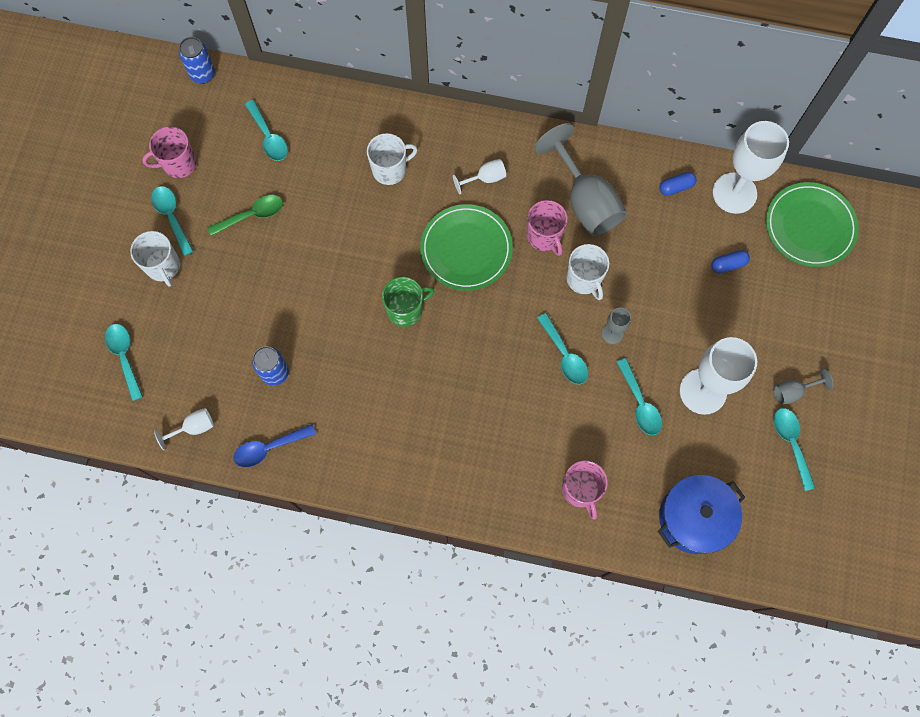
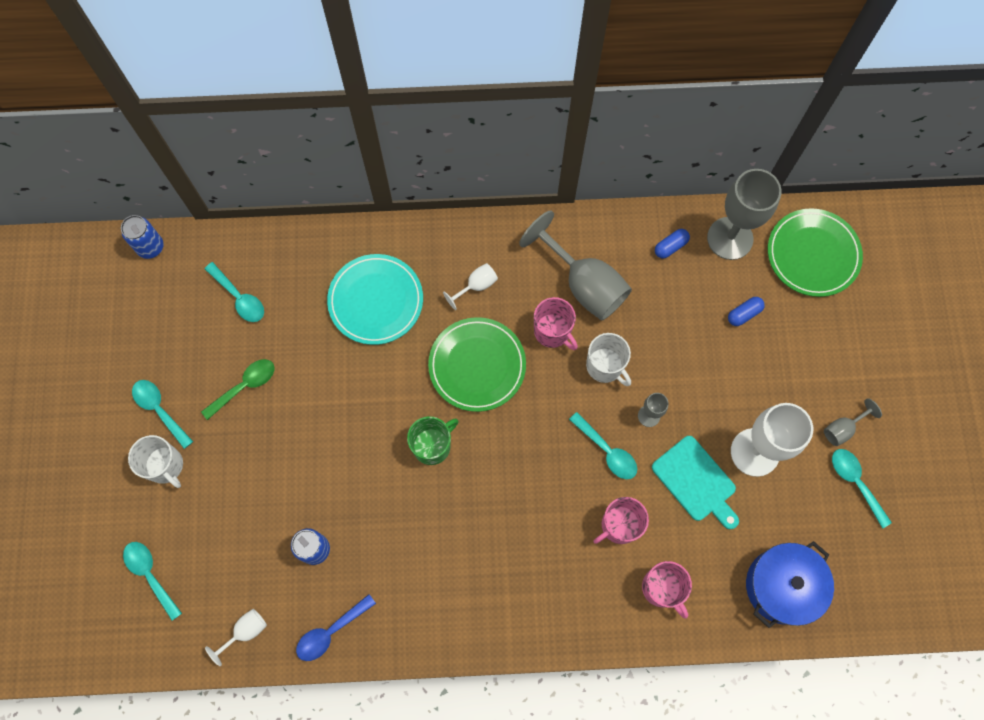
camera: 15 degrees left, 0 degrees up
(178, 164) = (151, 350): pink mug -> pink mug (619, 525)
(390, 169) = (376, 301): white mug -> turquoise plate
(640, 403) = (696, 481): turquoise spoon -> turquoise cutting board
(734, 193) = (730, 238): white goblet -> grey goblet

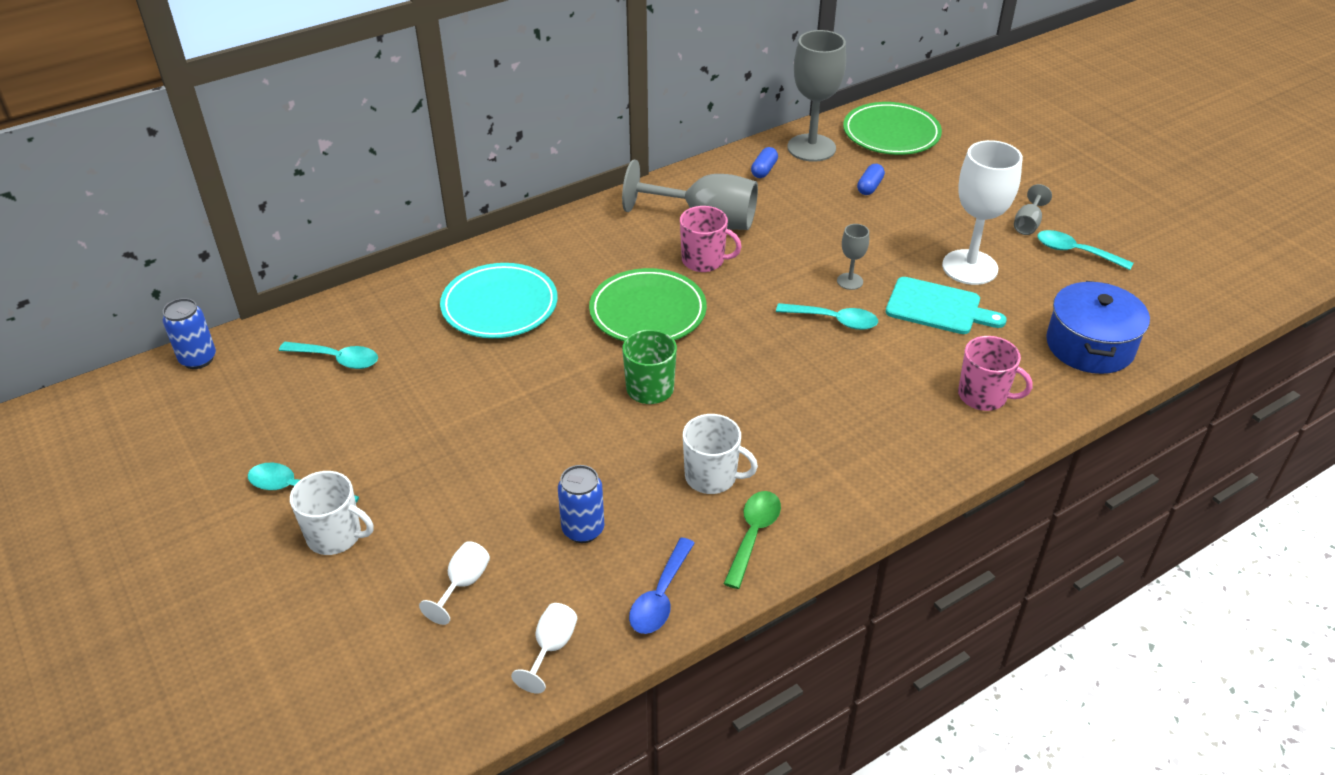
camera: 30 degrees left, 30 degrees down
(150, 575) = (382, 650): turquoise spoon -> none
(245, 386) = (393, 426): green spoon -> green spoon (753, 535)
(476, 286) = (599, 258): white goblet -> white goblet (463, 584)
(605, 366) = (776, 264): white mug -> white mug (712, 477)
(619, 525) = (897, 368): pink mug -> none

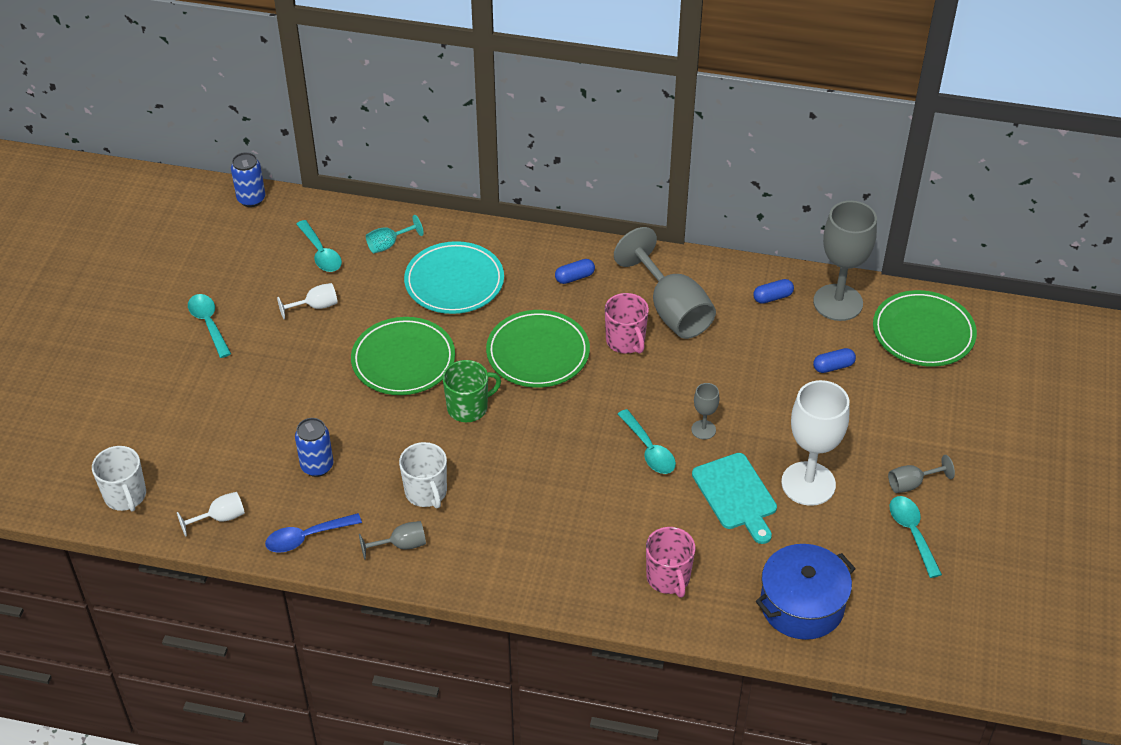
camera: 45 degrees right, 5 degrees up
(335, 536) = (196, 368): white mug -> white mug (125, 496)
(397, 314) = (389, 244): none -> turquoise goblet
(463, 584) = (222, 447): white goblet -> white goblet (315, 306)
(540, 391) = (403, 360): none -> green plate
(598, 243) = (574, 277): none -> blue capsule
(753, 535) = (401, 545): green spoon -> grey goblet

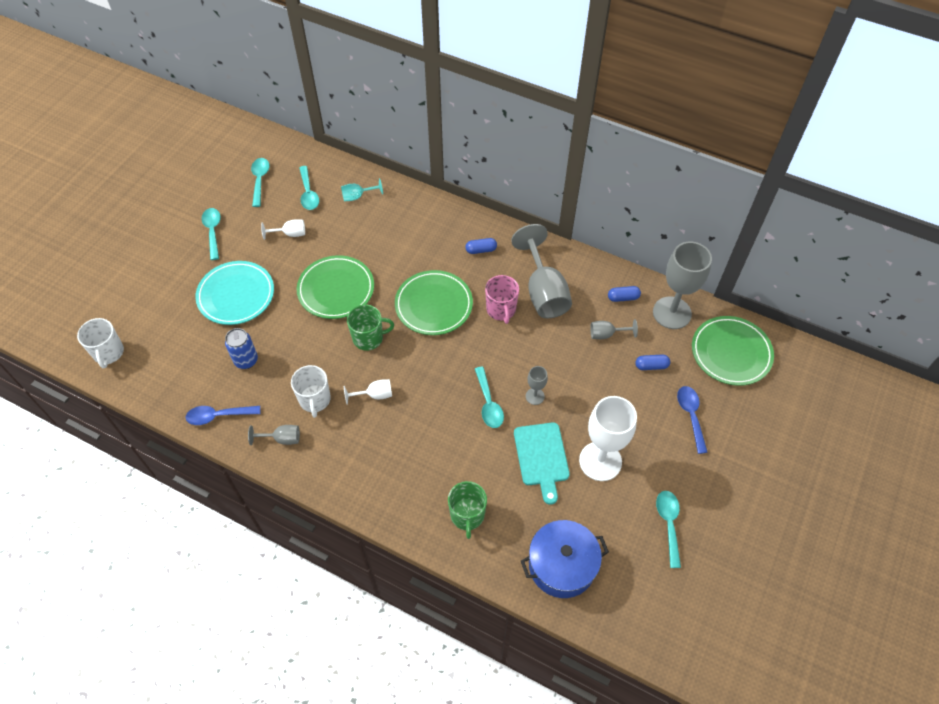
camera: 15 degrees right, 10 degrees up
(220, 518) = (165, 386): white goblet -> white goblet (374, 395)
(248, 250) = (260, 180): none -> turquoise spoon
(251, 199) = (276, 142): blue can -> none
(454, 282) = (393, 235): turquoise plate -> turquoise plate (236, 295)
(668, 578) = (467, 515): pink mug -> green mug
(899, 411) = (690, 416): none -> blue spoon
(912, 484) = (682, 481): grey goblet -> grey goblet (607, 334)

